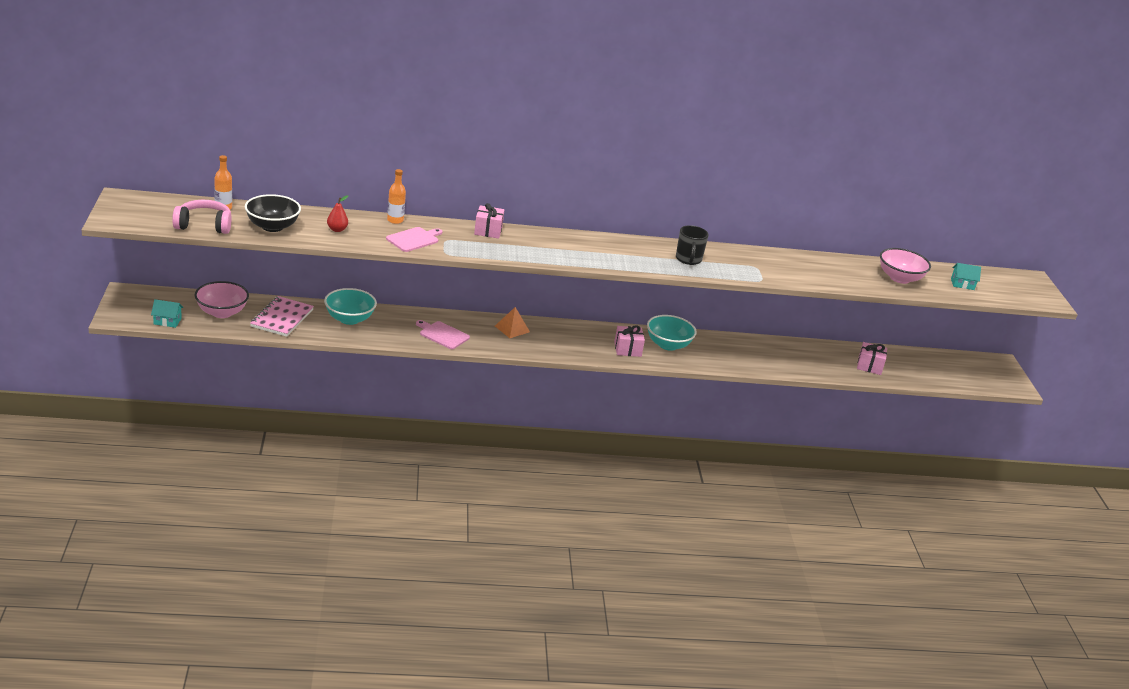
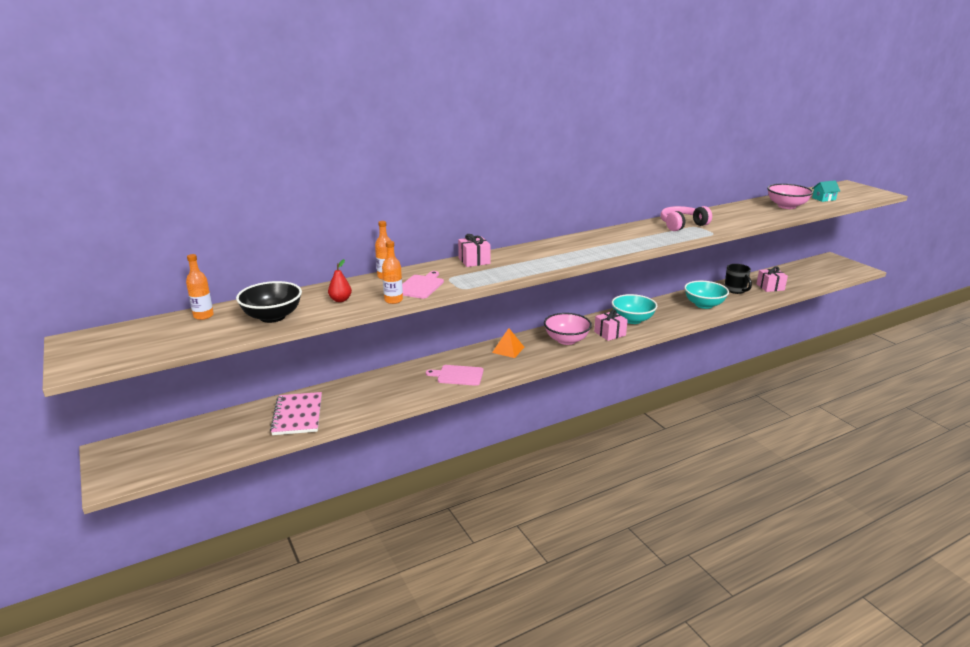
camera: 20 degrees left, 5 degrees down
(167, 321) = (176, 464): turquoise house -> none
(204, 225) = (196, 338): pink headphones -> pink headphones (682, 225)
(222, 312) = (230, 432): pink bowl -> pink bowl (566, 340)
(349, 319) = (363, 392): turquoise bowl -> turquoise bowl (704, 305)
(378, 244) = (393, 300): none -> orange bottle
(688, 259) = (646, 235): black mug -> black mug (735, 290)

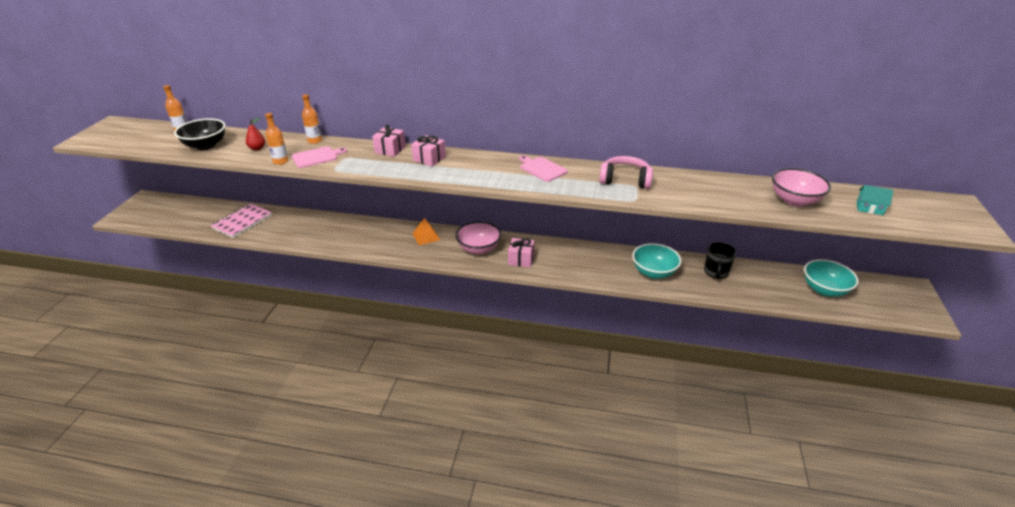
camera: 40 degrees right, 10 degrees up
(458, 375) = (362, 240): pink cutting board -> pink cutting board (542, 169)
(632, 320) = (561, 256): turquoise bowl -> turquoise bowl (824, 290)
(770, 287) = (762, 286): pink gift -> pink gift (429, 159)

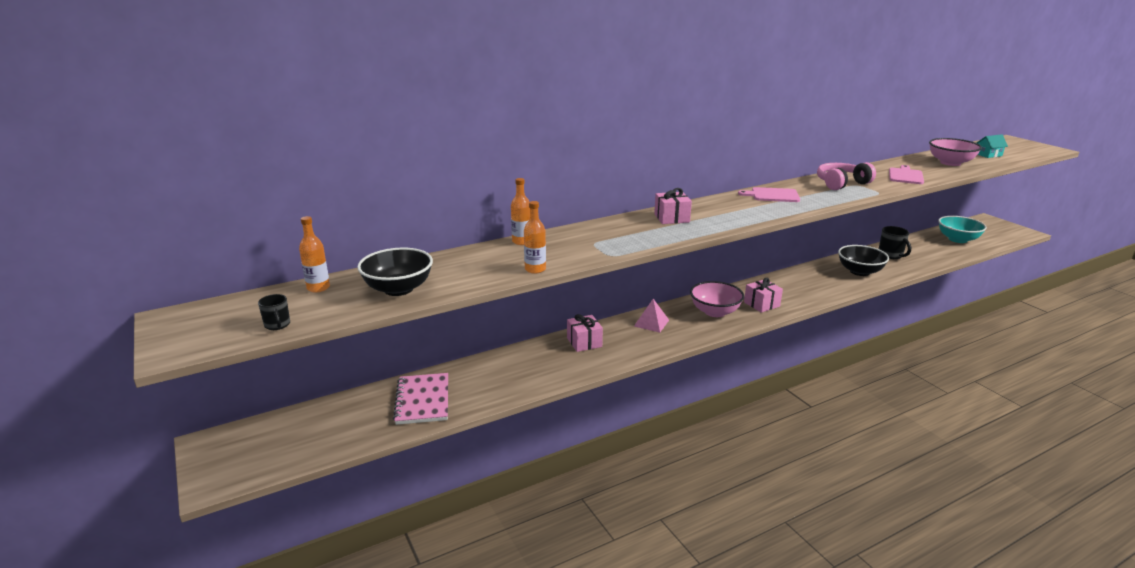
camera: 40 degrees left, 10 degrees down
(131, 144) = (277, 325): none -> black mug
(257, 148) = (474, 269): red pear -> none
(316, 157) = (563, 253): pink cutting board -> pink cutting board (905, 176)
(390, 150) = (618, 223): pink gift -> pink gift (584, 342)
(426, 236) = (651, 323): orange pyramid -> pink pyramid
(653, 272) = (859, 272): turquoise bowl -> black bowl

